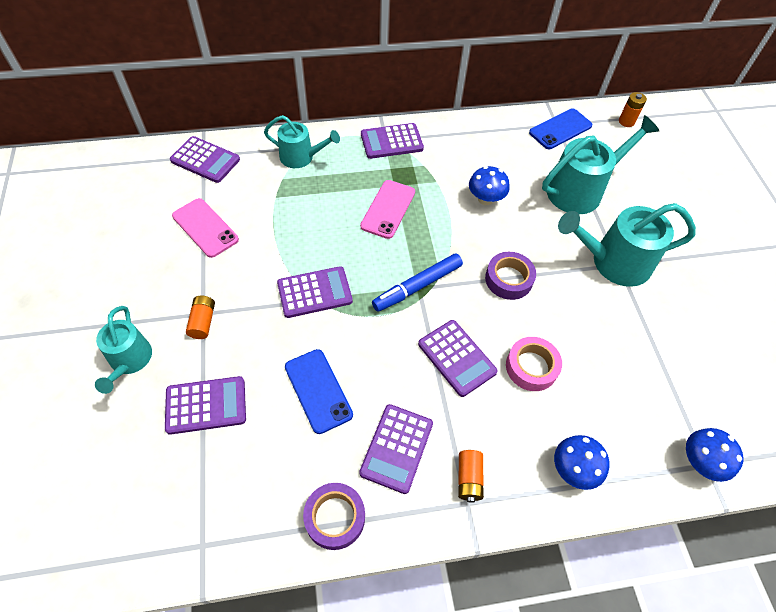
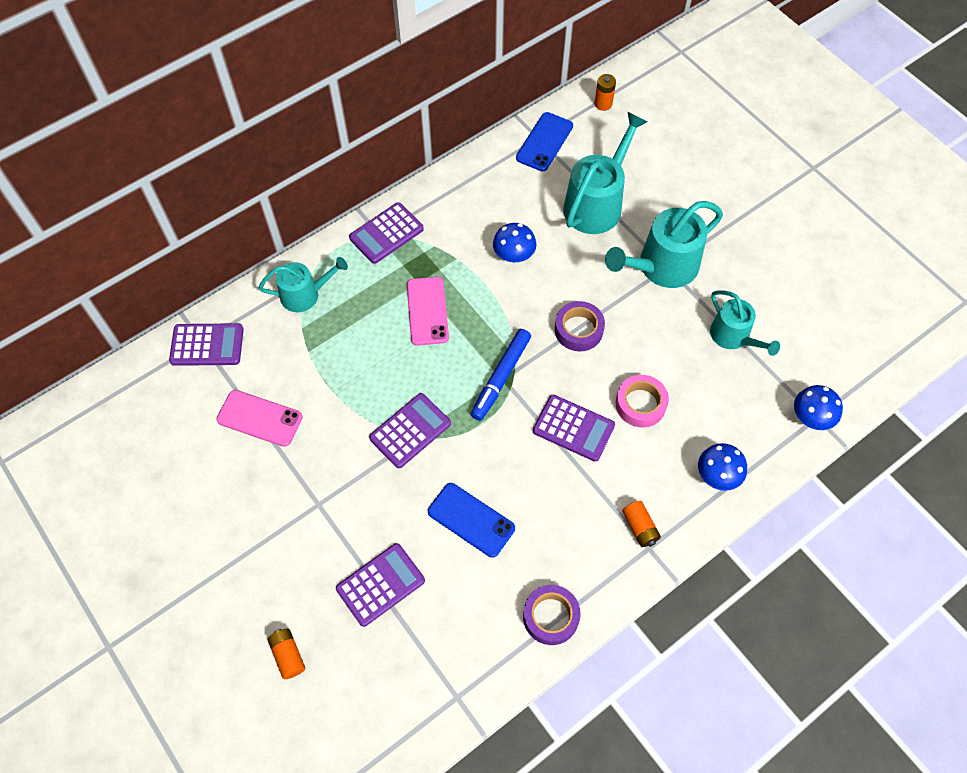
camera: 25 degrees left, 5 degrees up
(129, 361) = (281, 583): turquoise watering can -> turquoise watering can (733, 336)
(203, 322) = (324, 512): orange battery -> orange battery (288, 655)
(396, 448) = (567, 534): purple calculator -> none

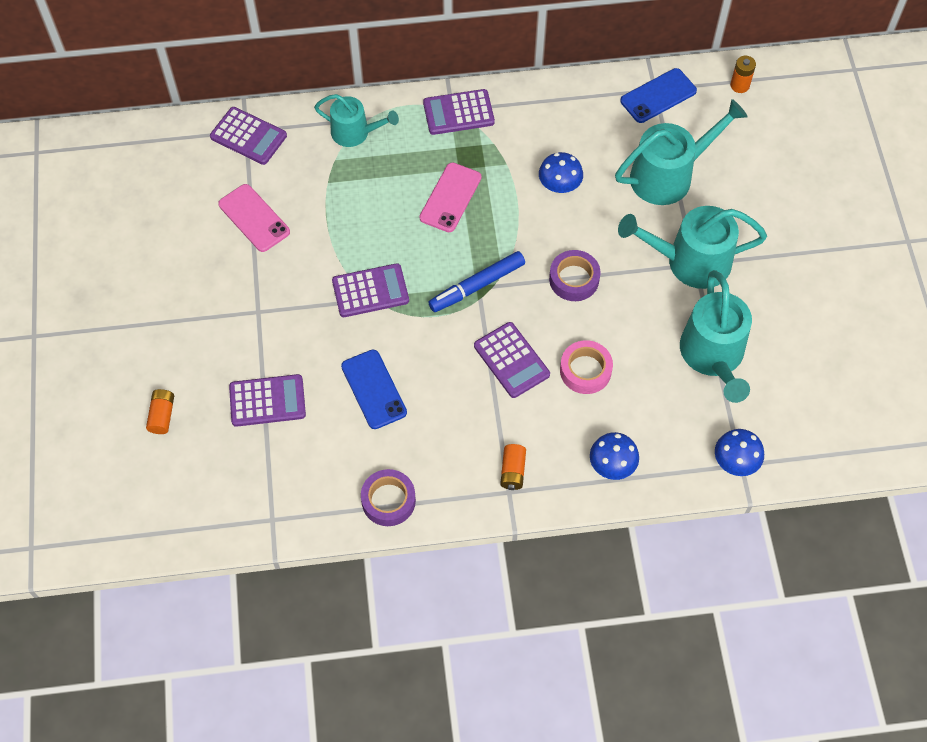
camera: 30 degrees right, 0 degrees up
(733, 336) = (713, 356): turquoise watering can -> turquoise watering can, size x1.60

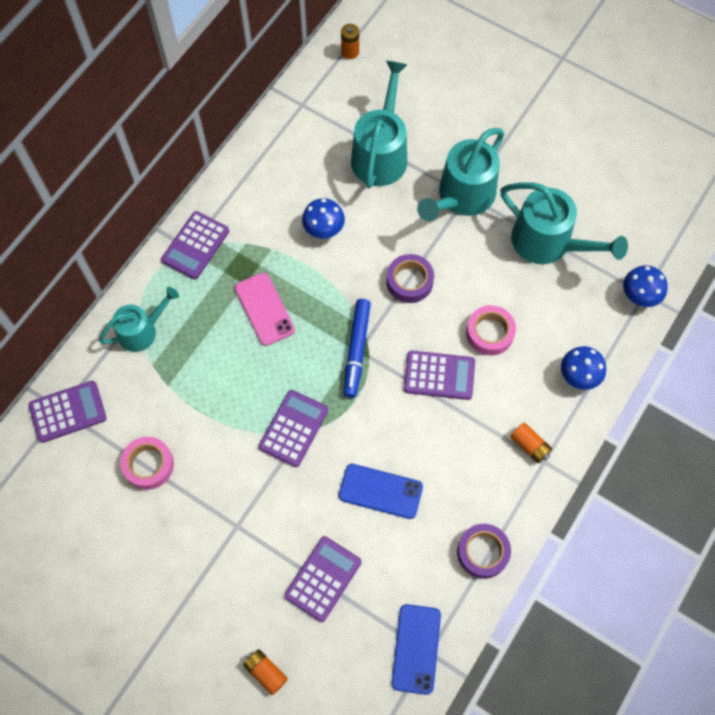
camera: 50 degrees left, 5 degrees up
(254, 218) = (148, 465): pink phone -> pink tape
(658, 96) = (309, 107): blue phone -> blue phone (416, 649)

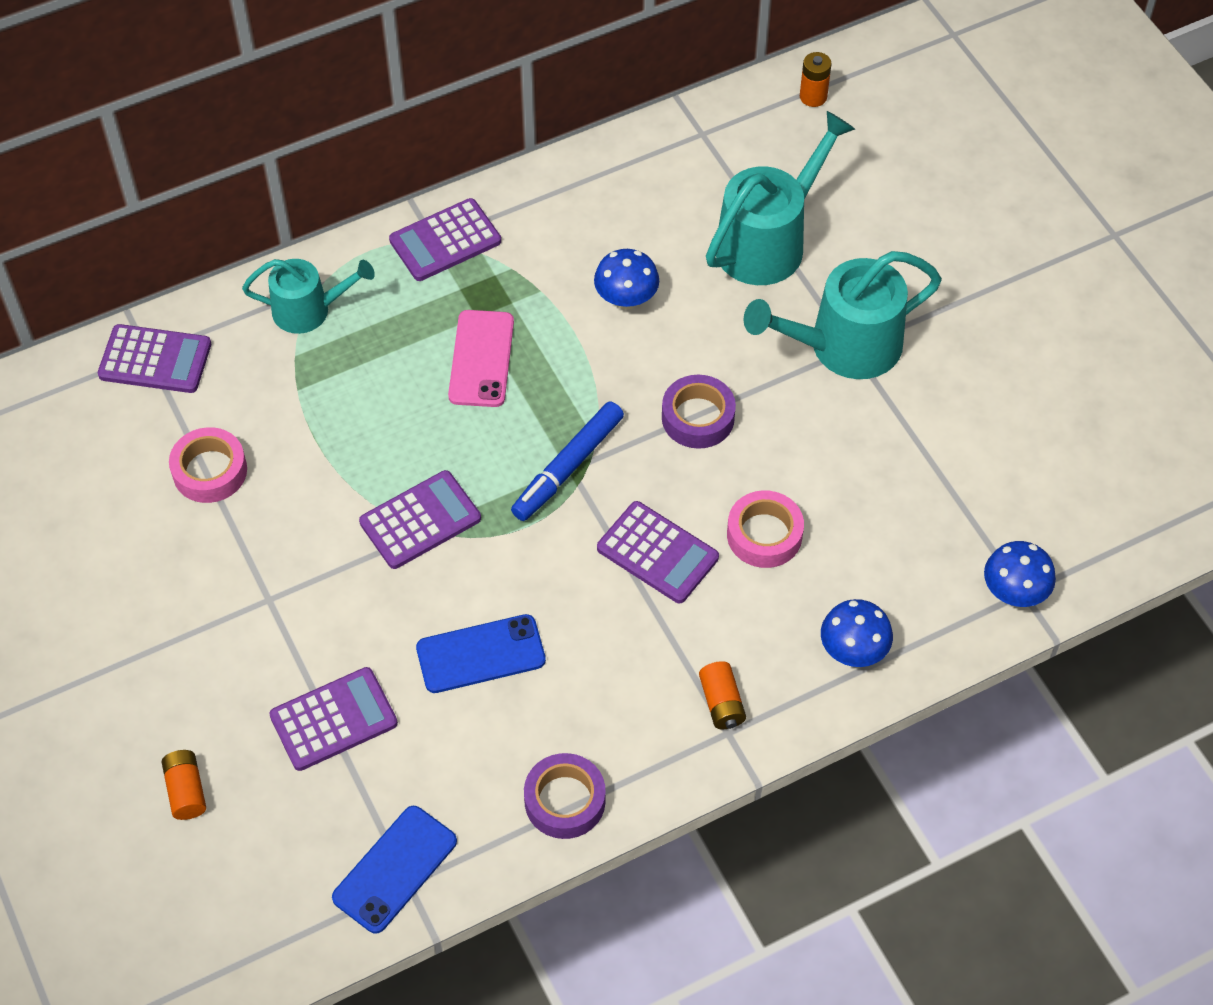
camera: 30 degrees right, 10 degrees down
(380, 491) = (481, 654): blue phone -> blue phone turned 60 degrees counterclockwise
(548, 243) = (927, 461): turquoise watering can -> none

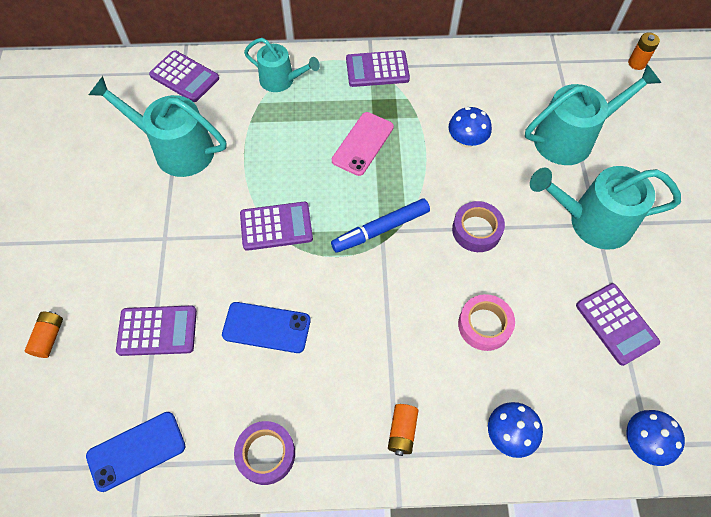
camera: 25 degrees right, 5 degrees up
(210, 471) = (176, 149): pink tape -> turquoise watering can
(657, 553) = (409, 308): purple calculator -> purple calculator (616, 324)

